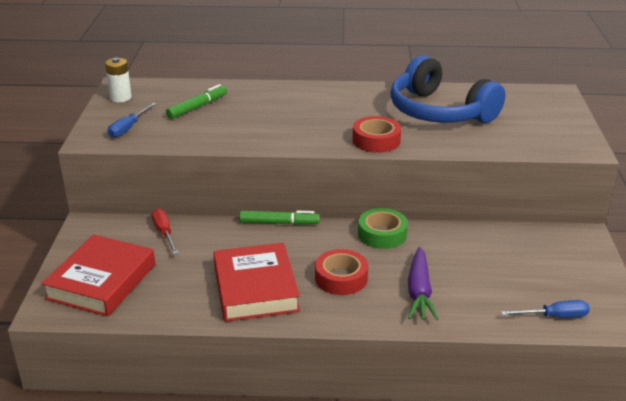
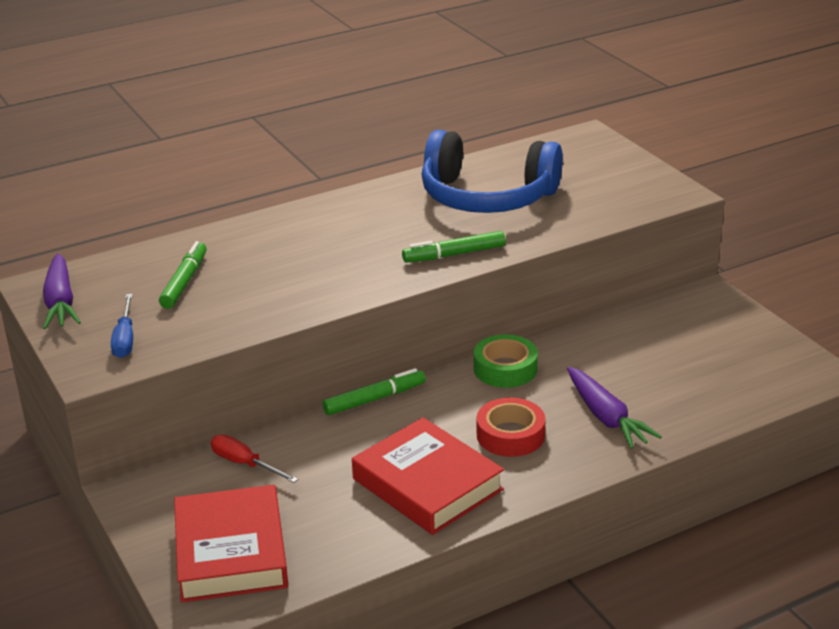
camera: 30 degrees left, 0 degrees up
(120, 98) = (60, 302): white battery -> purple carrot
(376, 140) = (454, 254): red tape -> green marker
(554, 316) = (757, 390): blue screwdriver -> none

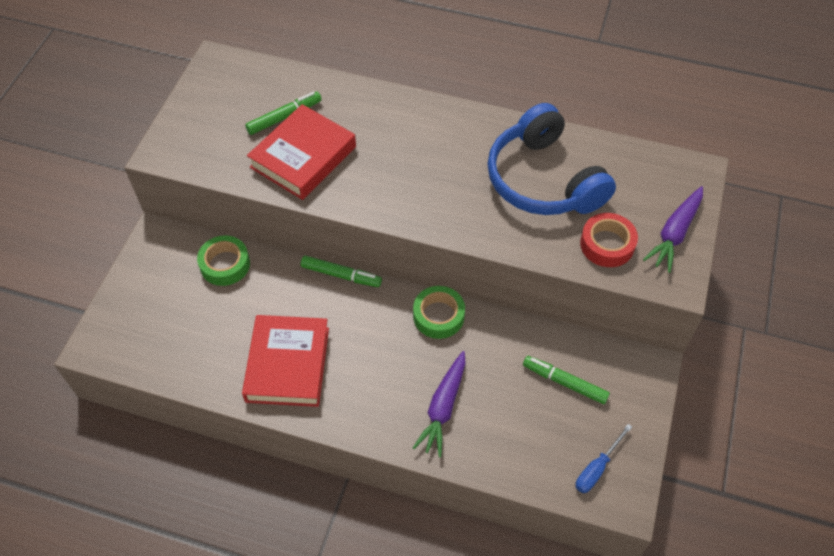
camera: 45 degrees right, 25 degrees up
(60, 302) = (210, 84): purple carrot -> purple carrot (674, 233)
(125, 339) = (203, 141): blue screwdriver -> blue screwdriver (597, 468)
(231, 552) = (149, 320): red book -> red book (303, 157)
(245, 464) = (225, 264): red screwdriver -> green tape
(454, 254) = (452, 217): green marker -> green marker (564, 382)
(510, 435) = (374, 370): red tape -> red tape (607, 244)

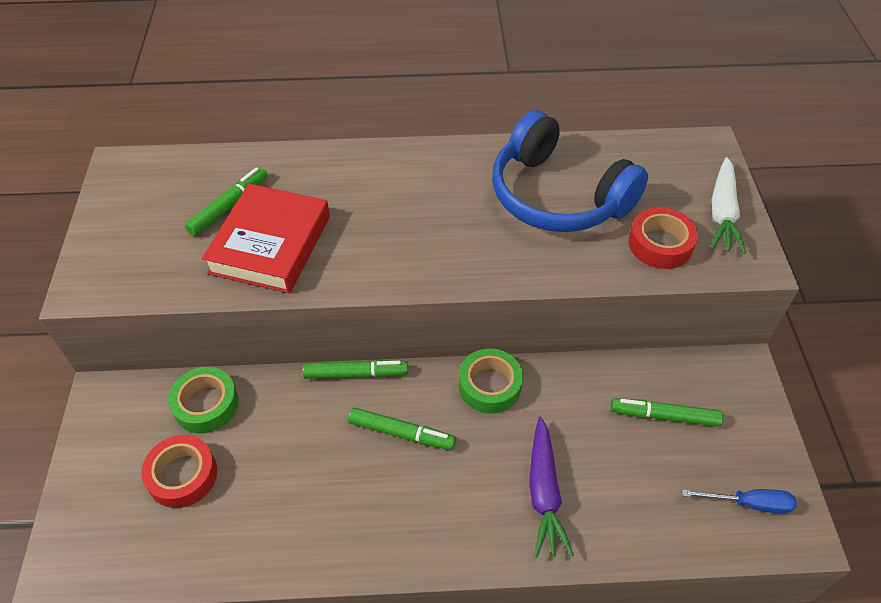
camera: 20 degrees left, 5 degrees down
(192, 310) = (182, 475): none -> red tape
(288, 364) = (333, 503): red book -> none
(356, 330) = (401, 433): none -> green marker
(597, 468) = (749, 503): blue screwdriver -> blue screwdriver turned 105 degrees counterclockwise
(674, 233) = (722, 213): purple carrot -> white carrot

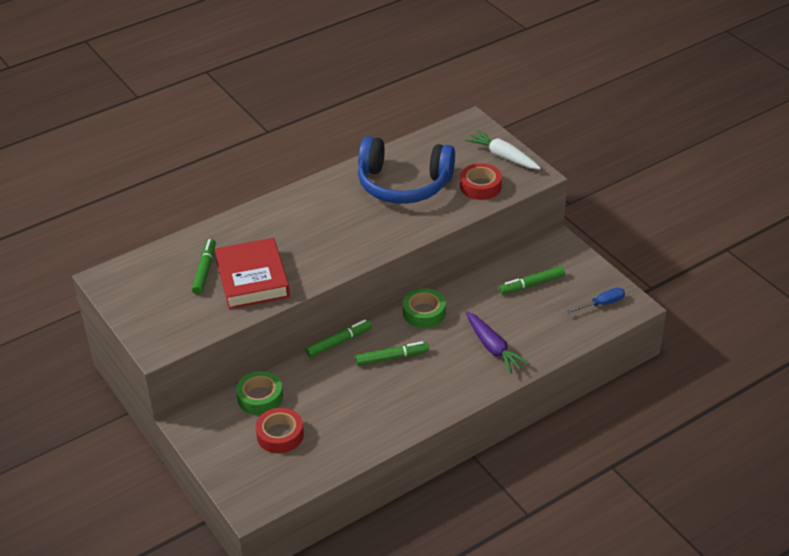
camera: 30 degrees left, 10 degrees down
(722, 213) = (503, 156): white carrot -> white carrot turned 150 degrees clockwise

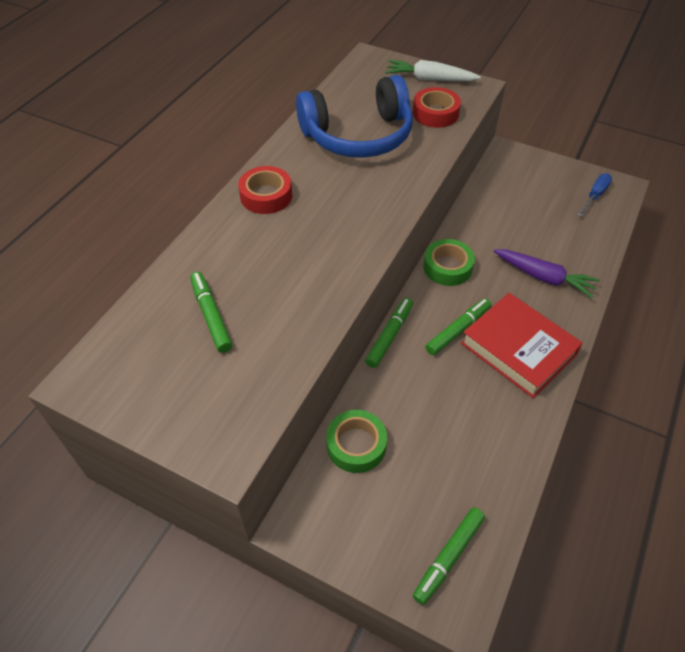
camera: 30 degrees left, 10 degrees up
(252, 279) = (279, 303): red book -> red book (518, 349)
(280, 435) = (417, 484): red tape -> red tape (266, 196)
(532, 284) = (519, 199): green marker -> green marker (448, 557)

